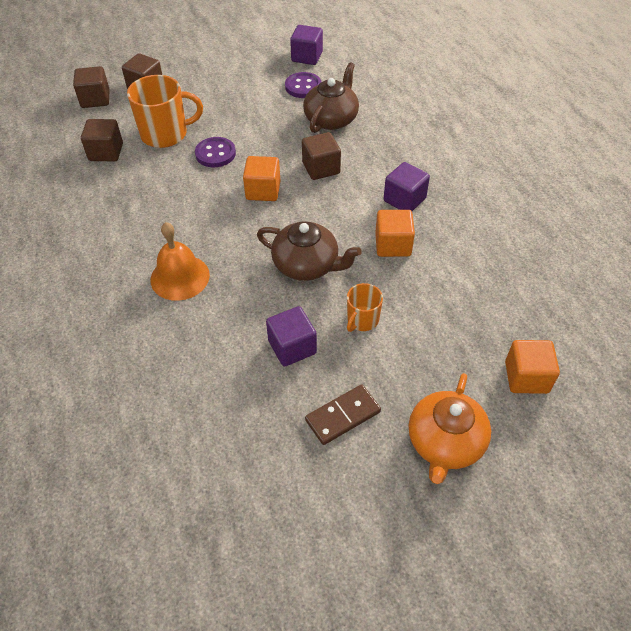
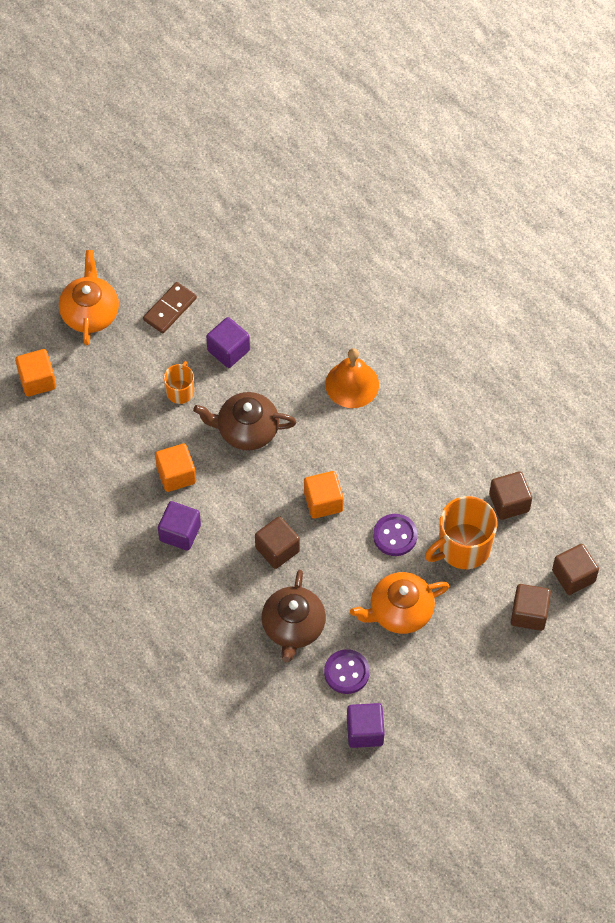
camera: 160 degrees right, 10 degrees up
(242, 109) = (399, 611): none -> orange teapot

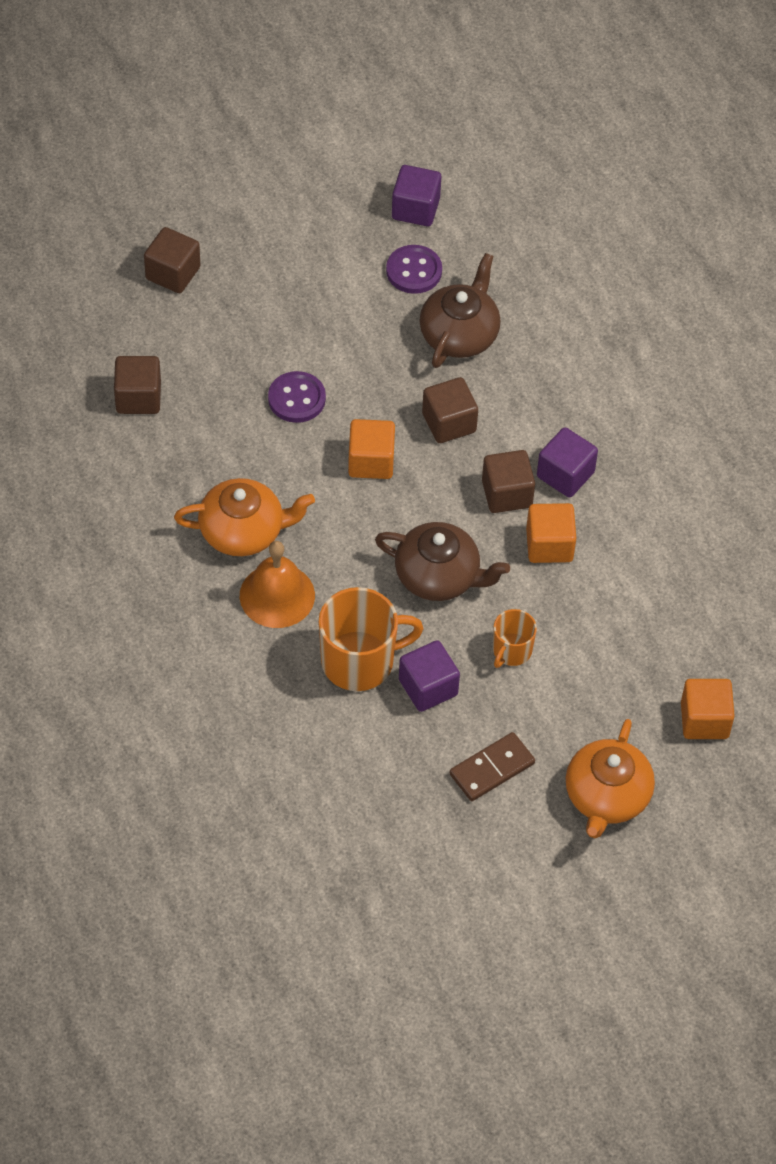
camera: 165 degrees left, 5 degrees down
(399, 611) = (325, 316): orange teapot -> orange teapot (243, 531)
(463, 547) = (218, 363): orange mug -> orange mug (359, 661)
(573, 576) = (100, 298): brown cube -> brown cube (507, 494)

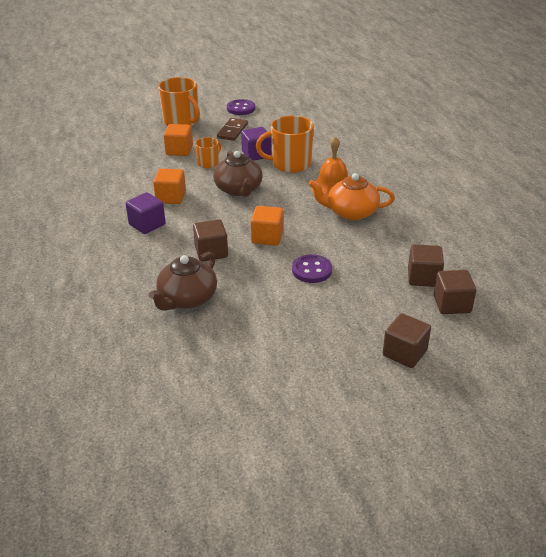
camera: 170 degrees left, 20 degrees down
(414, 271) = (208, 341): purple button -> purple button (241, 108)
(415, 209) = (193, 388): purple cube -> none
(439, 576) = (239, 189): brown teapot -> brown teapot turned 135 degrees counterclockwise
(491, 768) = (232, 131): brown domino -> brown domino turned 45 degrees counterclockwise
(507, 494) = (187, 219): brown cube -> brown cube (452, 304)
(606, 796) = (181, 122): orange teapot -> orange mug
(704, 720) = (122, 139): orange cube -> orange cube (179, 150)

